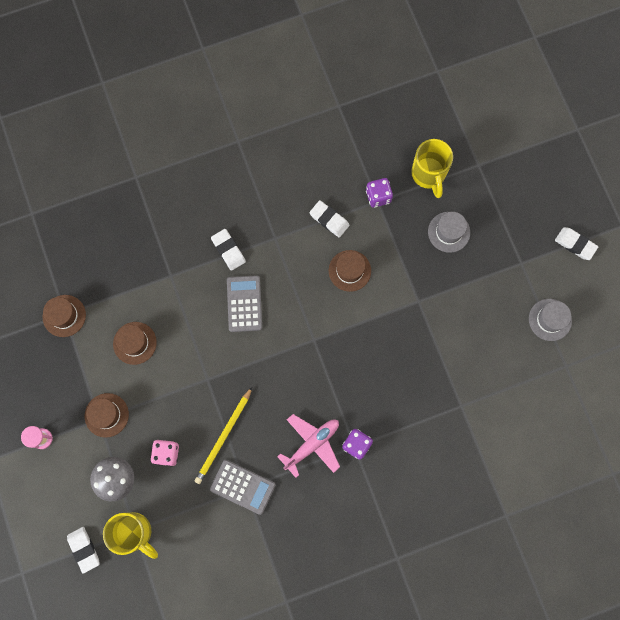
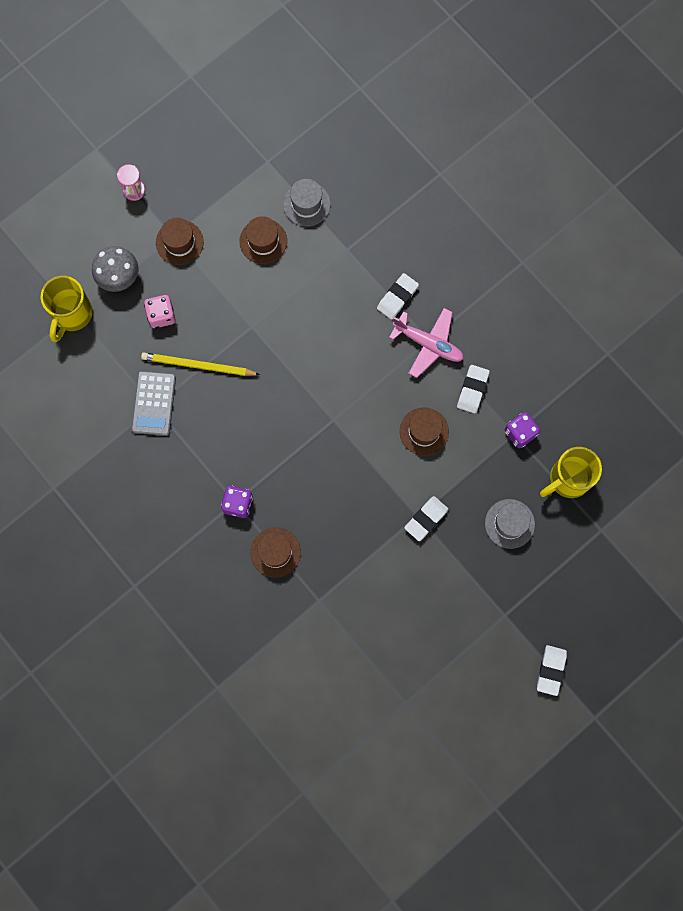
camera: 70 degrees right, 0 degrees up
(64, 316) = (266, 162): brown hat -> brown hat (275, 552)
(84, 549) = (40, 273): white eraser -> white eraser (426, 519)
(244, 304) = (346, 335): grey calculator -> none
(312, 444) = (222, 458): pink plane -> pink plane (428, 344)
(550, 319) = (452, 668): grey hat -> grey hat (306, 204)

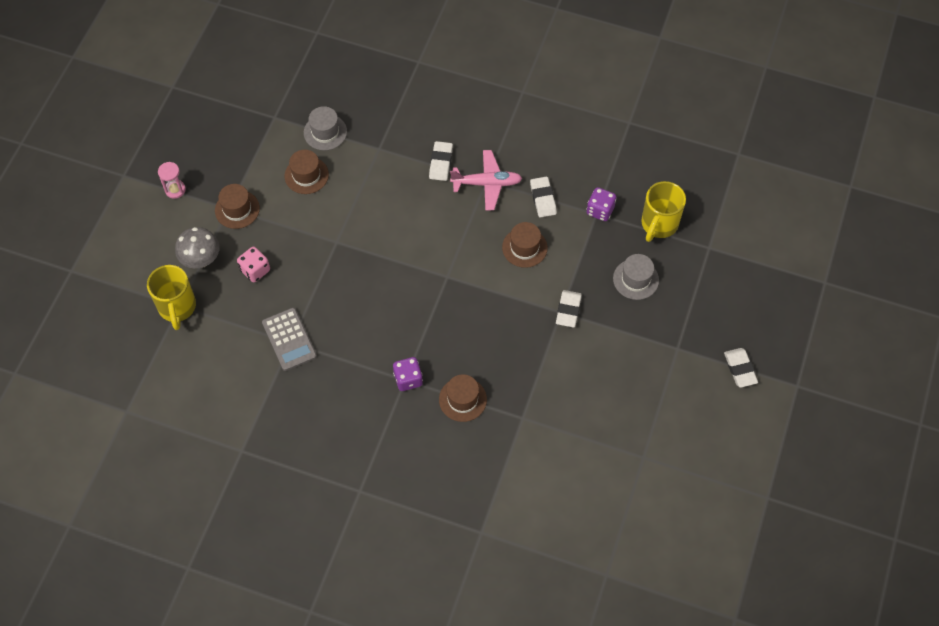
camera: 30 degrees left, 15 degrees down
(198, 365) = (309, 292): yellow pencil -> none

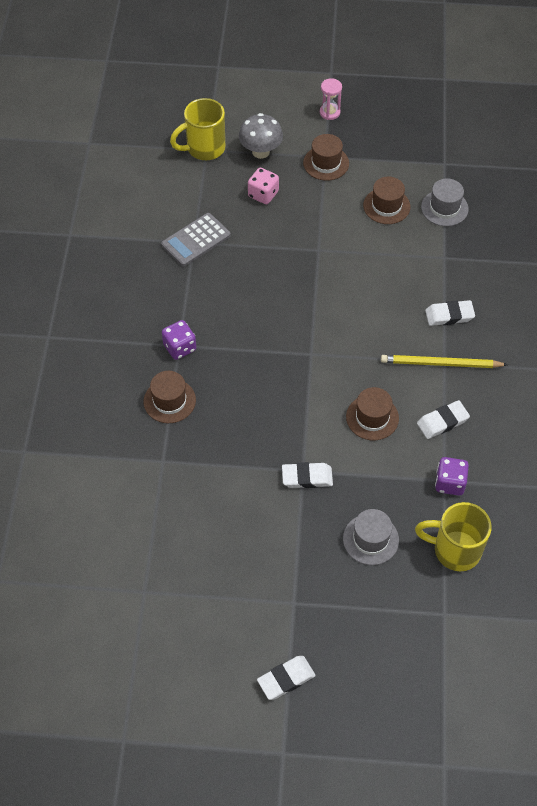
camera: 75 degrees right, 5 degrees down
(487, 183) = (440, 363): pink plane -> yellow pencil

